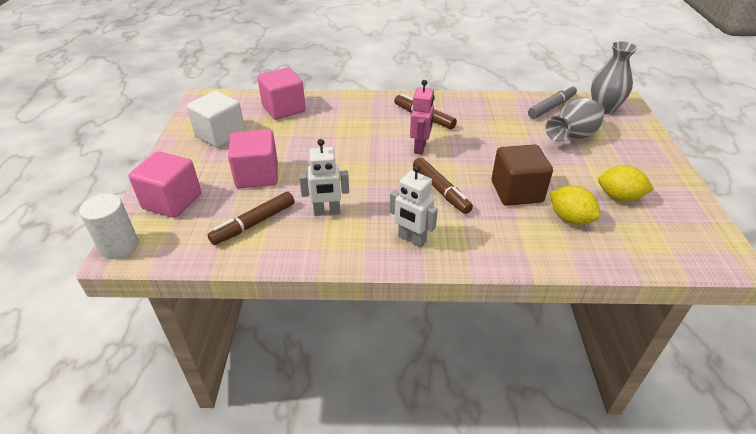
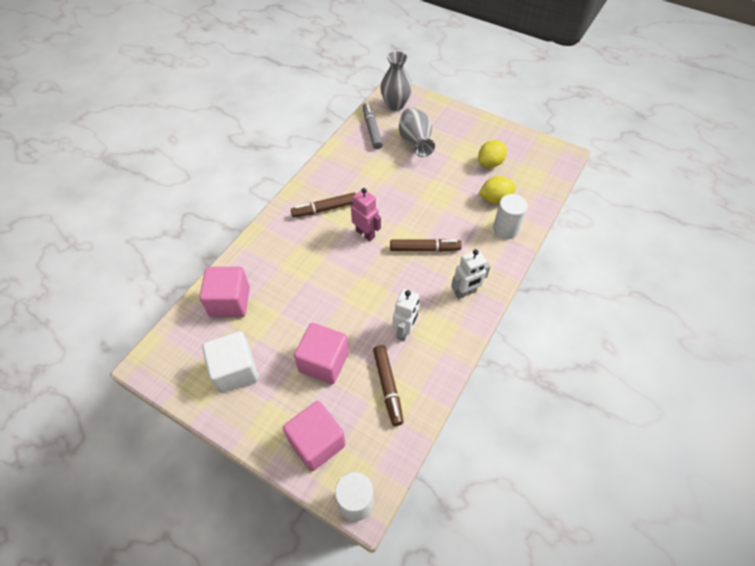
camera: 60 degrees left, 15 degrees up
(516, 192) = (453, 209): brown cube -> none
(535, 242) = (505, 229): none -> white cylinder

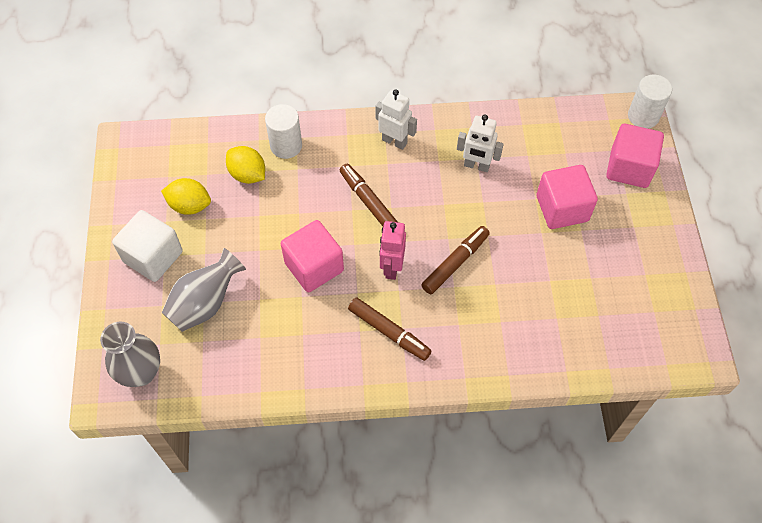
camera: 125 degrees left, 5 degrees up
(230, 302) = (579, 335): pink cube -> pink cube (314, 267)
(235, 370) = (635, 273): white cube -> white cube (153, 257)
(372, 129) = (213, 370): grey marker -> none
(387, 387) = (539, 148): brown marker -> brown marker (455, 263)
(404, 331) = (476, 166): white robot -> white robot turned 150 degrees counterclockwise

